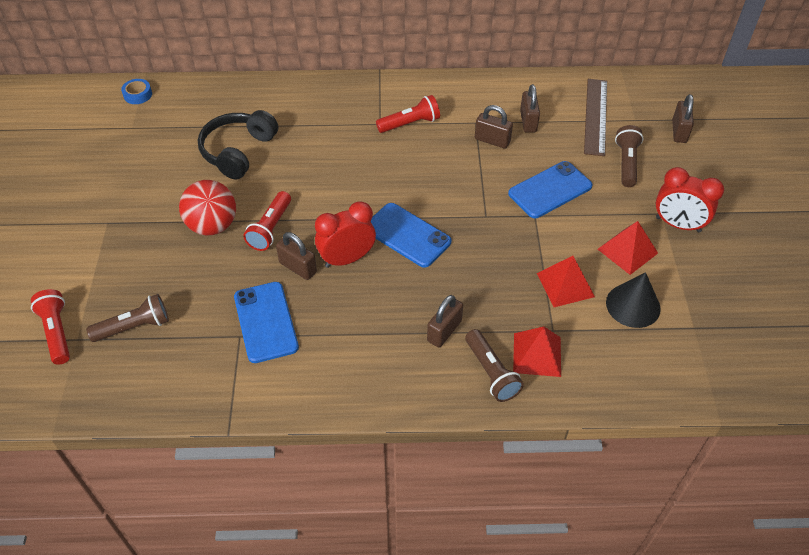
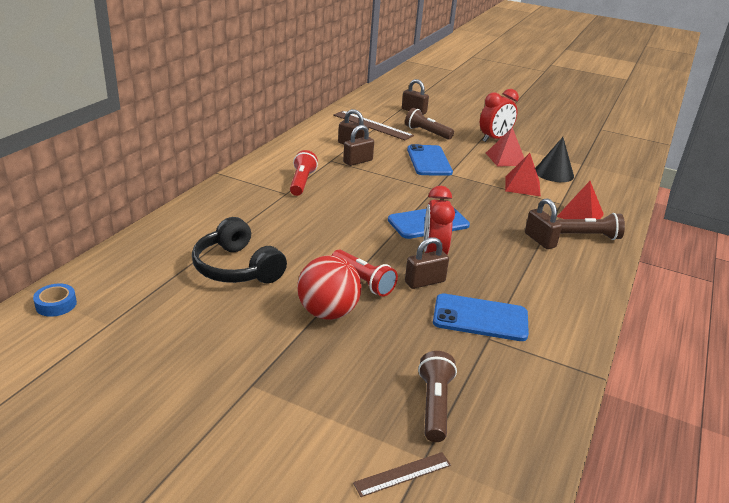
camera: 65 degrees left, 20 degrees down
(57, 332) = (402, 474): red flashlight -> brown ruler

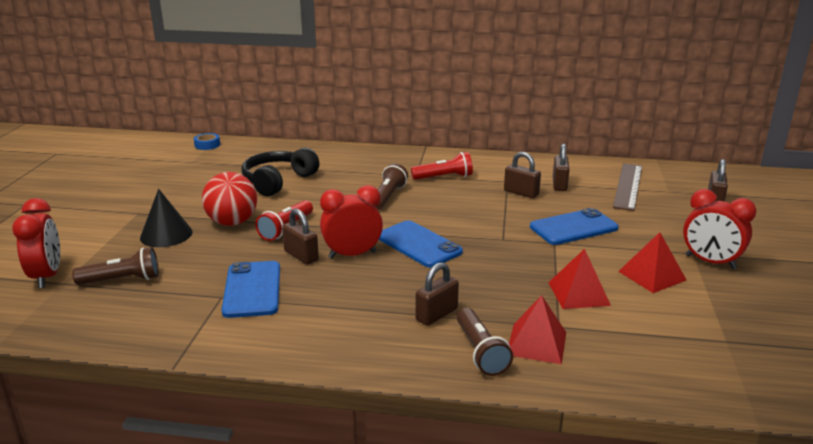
camera: 75 degrees right, 5 degrees down
(402, 474) = (47, 276): brown ruler -> red clock
(426, 133) = (656, 217): brown flashlight -> brown flashlight (387, 197)
(554, 173) = (654, 316): black cone -> black cone (166, 234)

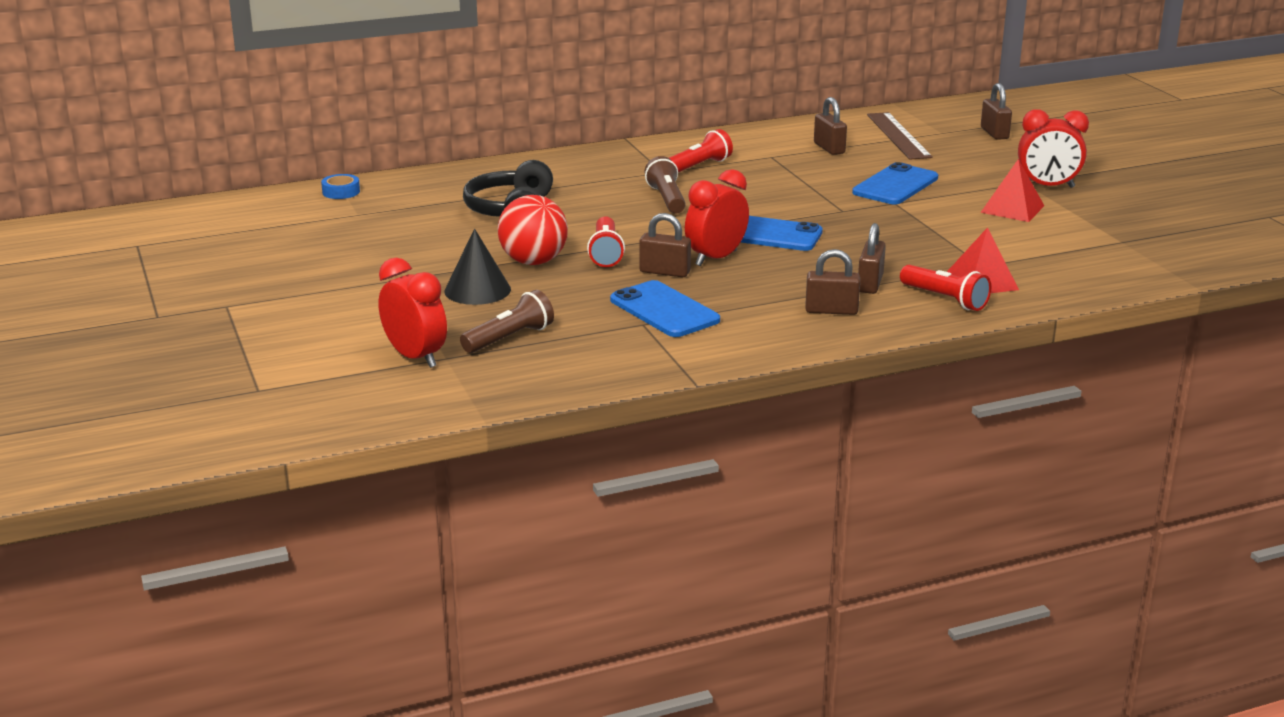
camera: 30 degrees left, 0 degrees up
(481, 352) = (945, 299): brown flashlight -> red flashlight
(521, 193) = (801, 165): brown padlock -> brown padlock (831, 310)
(578, 293) = (969, 237): red pyramid -> none

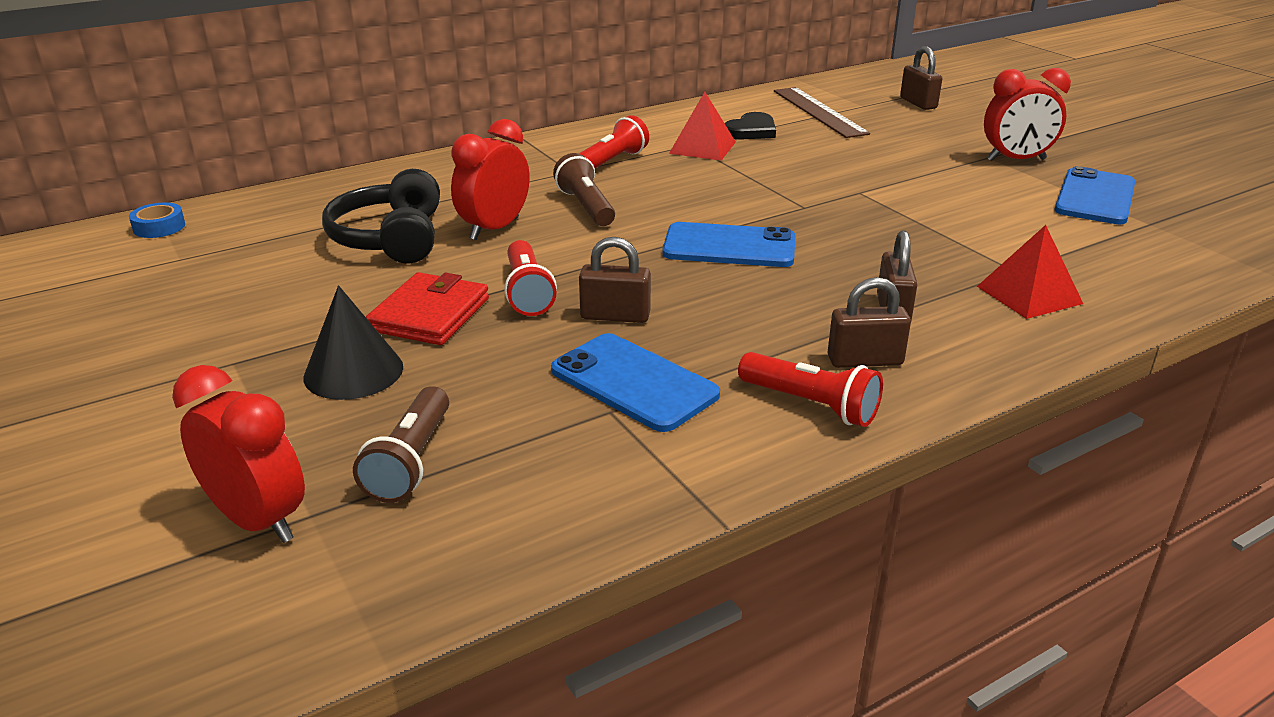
camera: 10 degrees left, 5 degrees up
(509, 338) = (411, 461): brown flashlight -> brown flashlight turned 150 degrees clockwise
(533, 261) = (430, 315): red ball -> red wallet
(716, 258) = (676, 288): red clock -> red clock (494, 229)
(829, 148) = (751, 131): brown padlock -> black heart
(895, 185) = (848, 170): blue phone -> blue phone (1095, 197)
(945, 299) = (1002, 327): red flashlight -> red flashlight (811, 404)
(1012, 209) = (997, 190): red pyramid -> red pyramid (702, 147)

